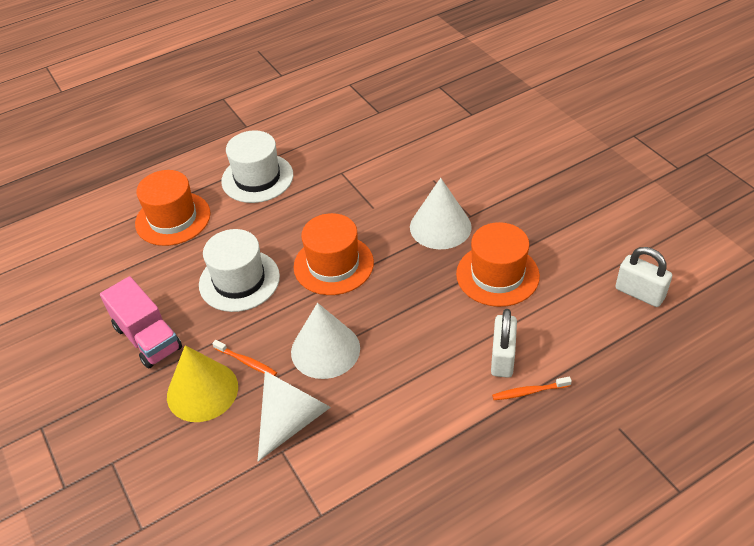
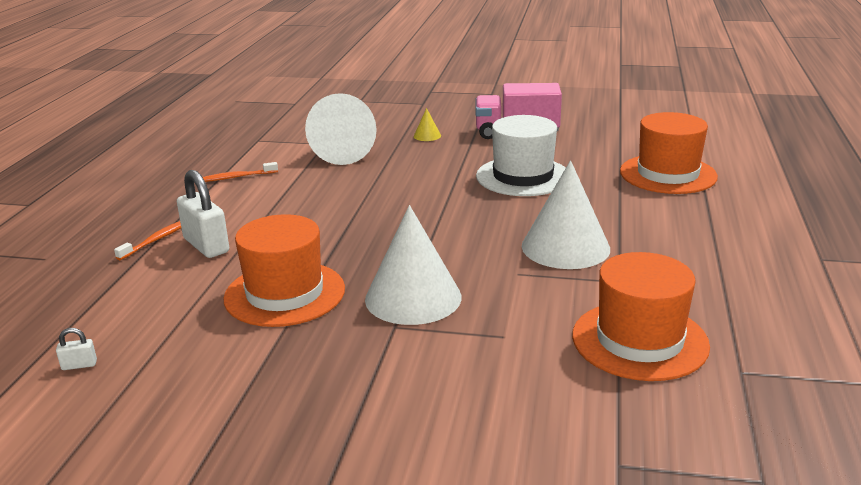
camera: 130 degrees right, 20 degrees down
(202, 391) = (427, 136): yellow cone -> yellow cone, size x0.42
(246, 362) = (424, 154): orange toothbrush -> orange toothbrush (236, 177)
(257, 178) = (682, 230): white hat -> none
(325, 350) = (375, 182): white cone -> white cone (565, 247)
(333, 265) = (466, 219): orange hat -> orange hat (639, 340)
(639, 293) = (79, 365): white padlock -> white padlock, size x0.44

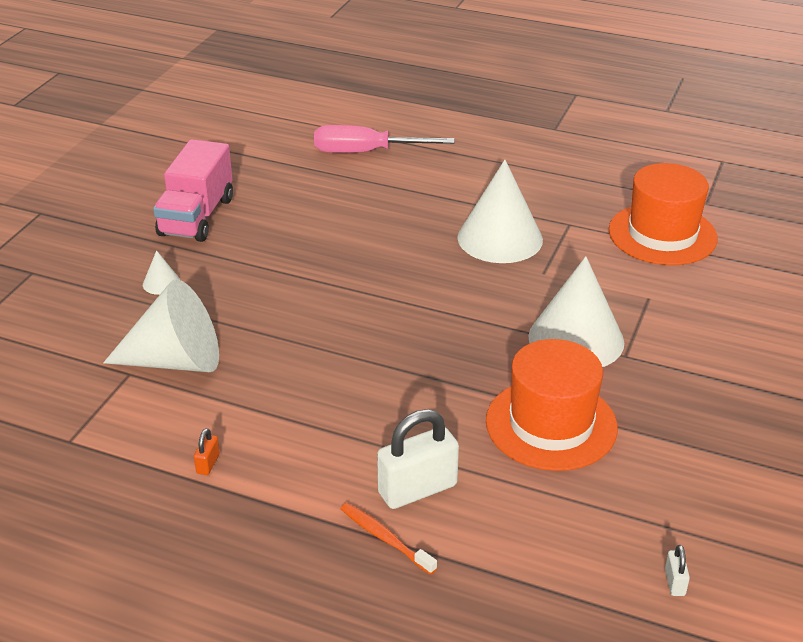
camera: 80 degrees left, 10 degrees up
(236, 177) = (208, 464): orange toothbrush -> orange padlock
(427, 136) = (161, 283): yellow cone -> white cone
(523, 176) = (328, 234): white hat -> none
(668, 174) = (366, 152): orange hat -> pink screwdriver

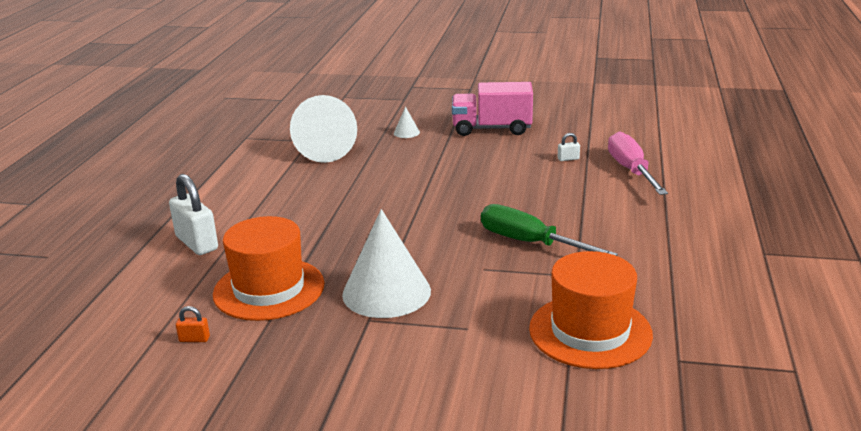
camera: 80 degrees right, 10 degrees down
(208, 464) = (225, 175): orange padlock -> orange padlock (194, 339)
(385, 538) = (151, 238): orange toothbrush -> none
(500, 238) = (529, 243): white cone -> green screwdriver
(675, 582) = (82, 357): white padlock -> white padlock (568, 159)

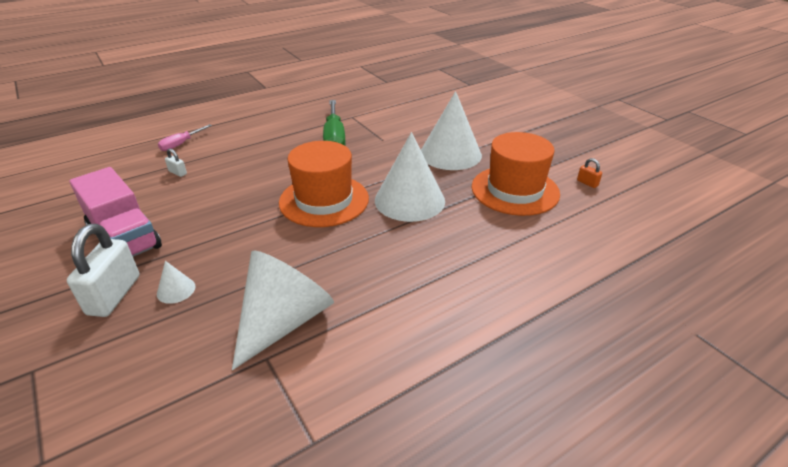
camera: 135 degrees left, 10 degrees up
(197, 243) = (535, 261): white padlock -> white padlock (114, 295)
(354, 232) = (409, 200): none -> white cone
(590, 331) = (395, 99): orange hat -> orange hat (324, 200)
(631, 170) = (181, 144): pink screwdriver -> pink screwdriver, size x0.55

